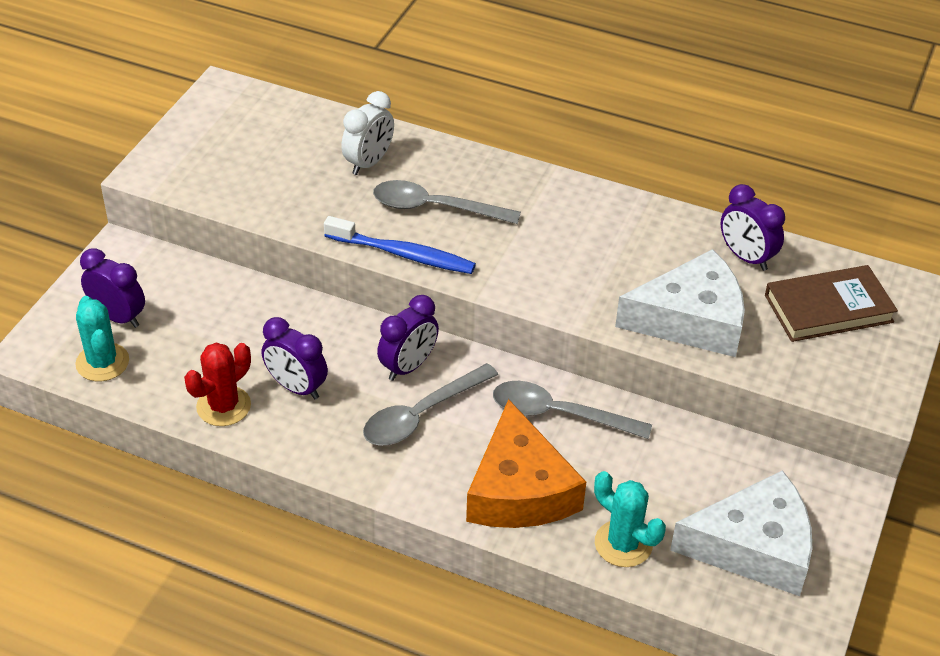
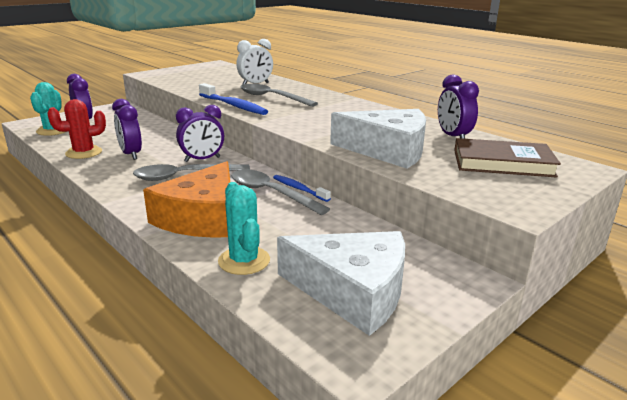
camera: 25 degrees right, 20 degrees down
(585, 392) = (299, 189): none -> blue toothbrush

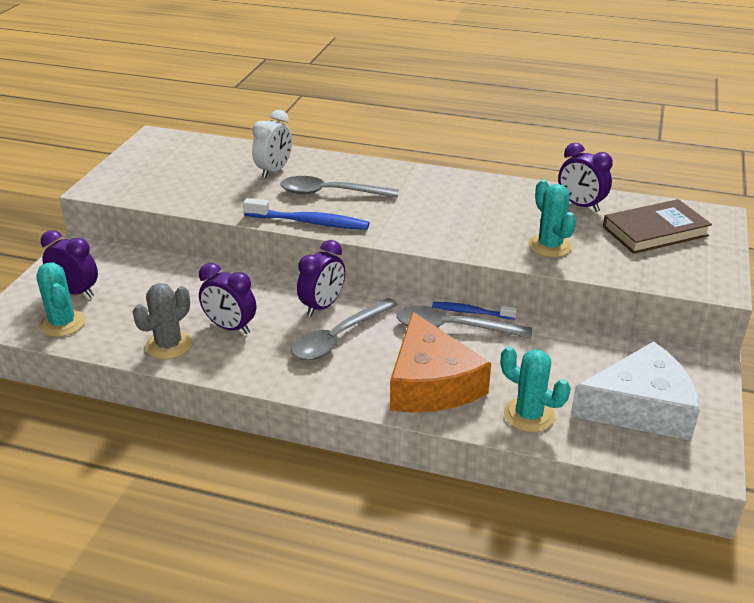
camera: 30 degrees left, 10 degrees up
(84, 153) = (169, 345): red cactus -> grey cactus
(388, 150) = (549, 246): white cheese -> turquoise cactus

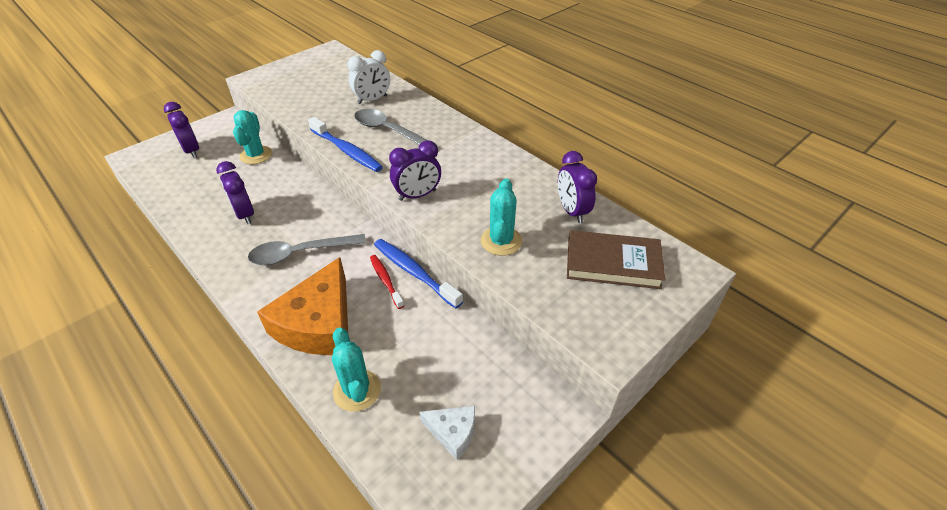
camera: 30 degrees right, 10 degrees up
(63, 323) = (160, 171): turquoise cactus -> turquoise cactus (256, 155)
(169, 345) = (196, 213): grey cactus -> none
(322, 306) = (318, 222): purple clock -> purple clock (417, 195)
(452, 328) = (385, 280): grey spoon -> red toothbrush
(471, 312) = (414, 272): blue toothbrush -> blue toothbrush, size x1.61
(640, 408) = (452, 432): white cheese -> white cheese, size x0.49

